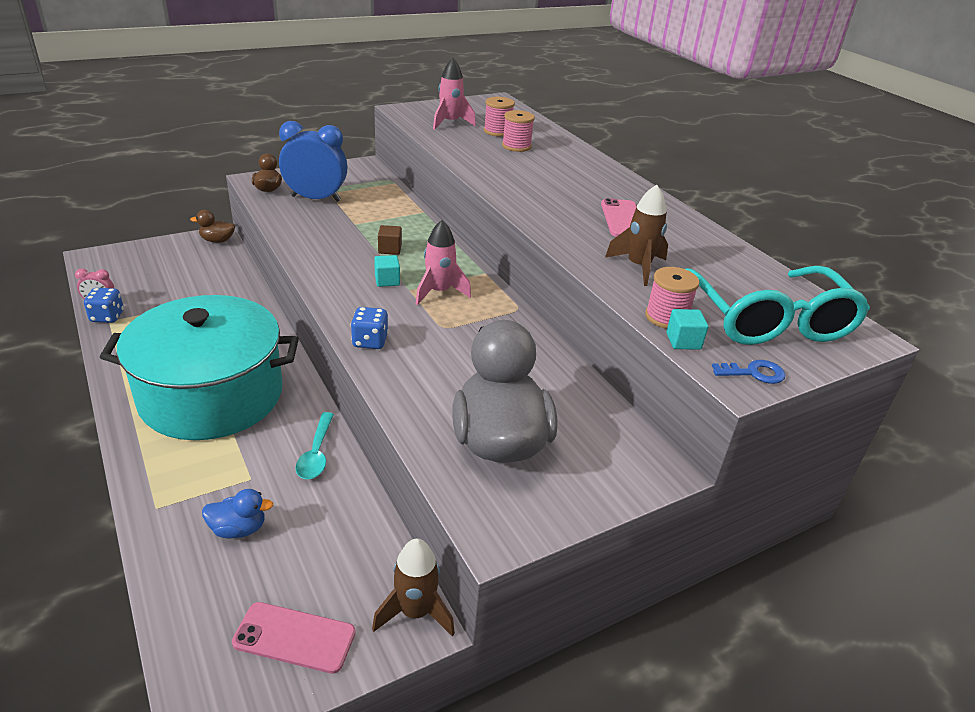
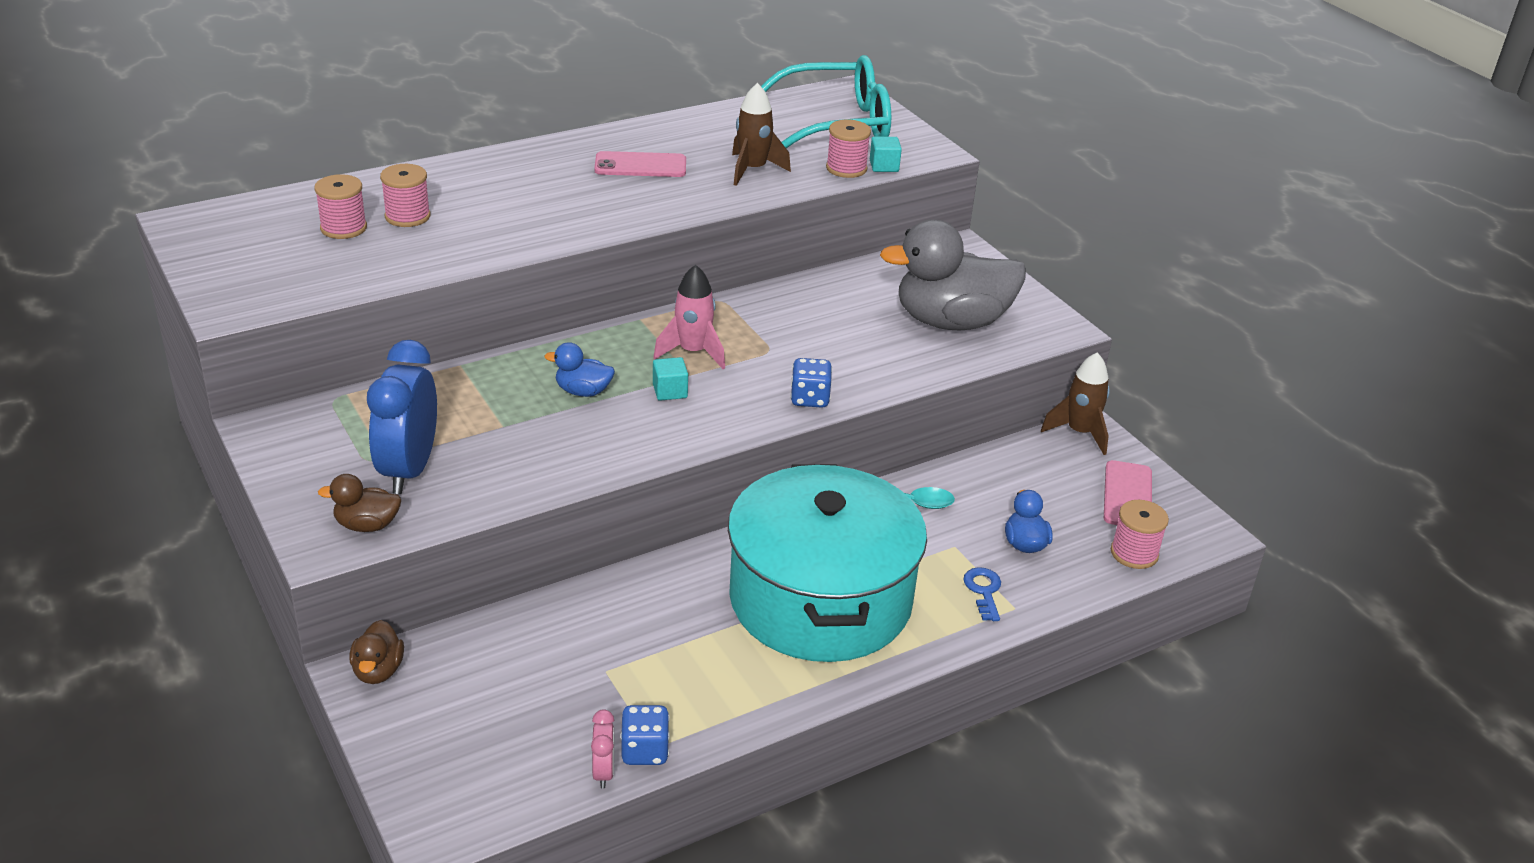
camera: 90 degrees left, 0 degrees up
(196, 622) = (1134, 553): none -> pink spool
(390, 249) = (583, 391): brown cube -> blue duck
(450, 123) = (303, 266): pink rocket -> none
(754, 373) = (920, 144): blue key -> blue key (983, 591)

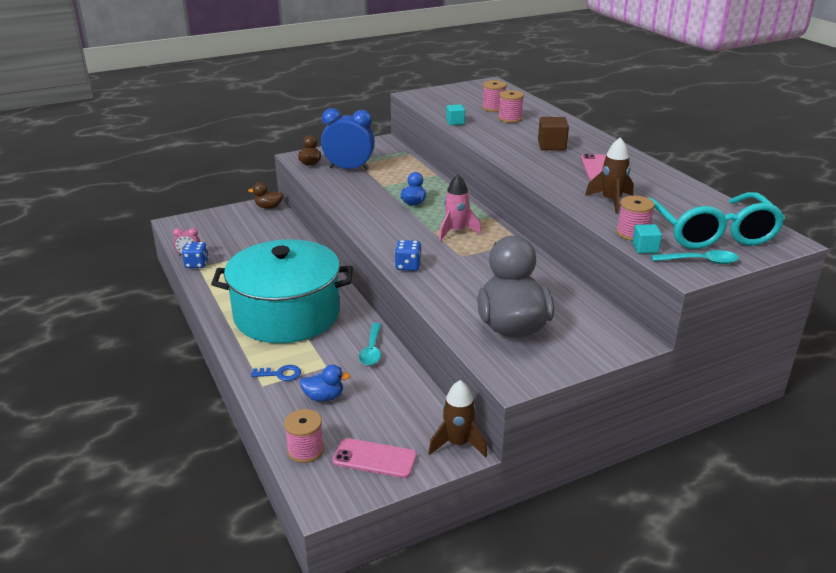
camera: 95 degrees right, 5 degrees down
(545, 191) = (551, 146): none -> brown cube
(670, 391) = (414, 225): turquoise cube -> turquoise cube (455, 122)
(908, 141) = (700, 261): none -> turquoise spoon

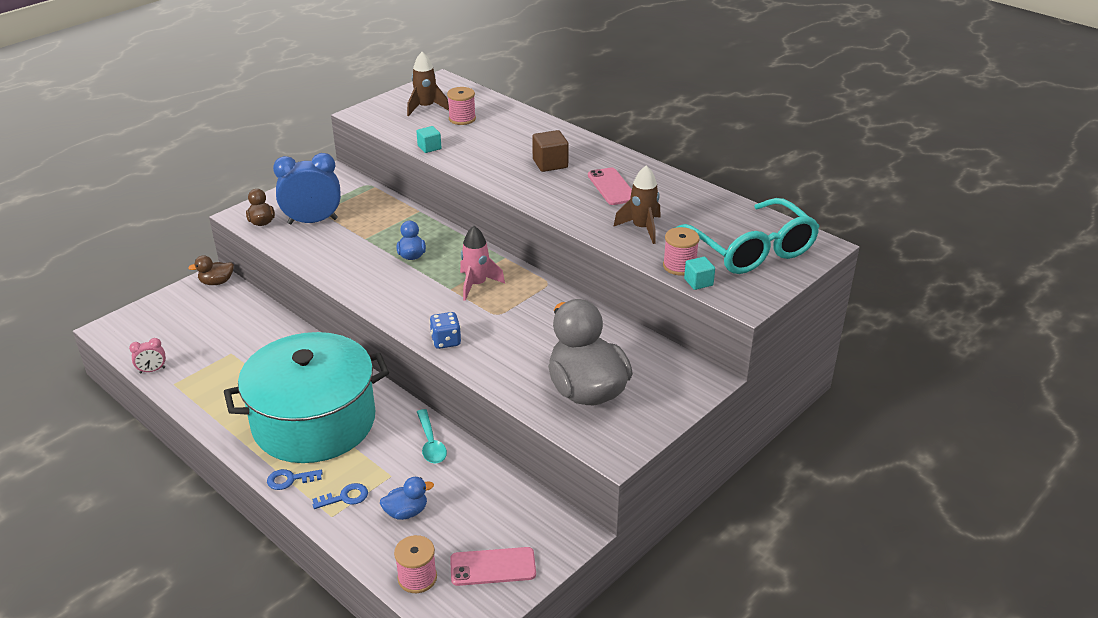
camera: 20 degrees left, 5 degrees up
(197, 264) = (169, 381): blue dice -> none
(245, 351) = (290, 479): none -> blue key
(457, 444) = (567, 528): brown rocket -> brown rocket (426, 108)
(510, 118) = (487, 132): pink spool -> none
(700, 261) = (754, 287): turquoise spoon -> none

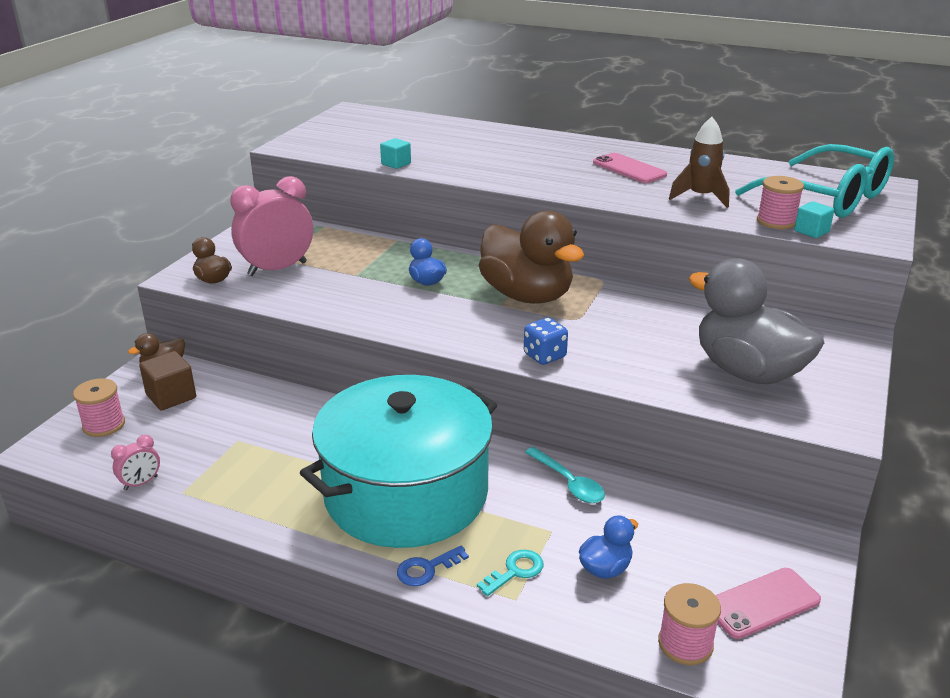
camera: 20 degrees left, 5 degrees down
(312, 221) = (277, 269): blue clock -> pink clock
(345, 497) = (515, 571): blue key -> turquoise key
(426, 108) = (357, 133): brown rocket -> none
(462, 119) = (407, 136): pink spool -> pink spool (104, 425)
(476, 285) = (527, 296): pink rocket -> brown duck
(550, 163) = (543, 159): brown cube -> brown cube (171, 396)

